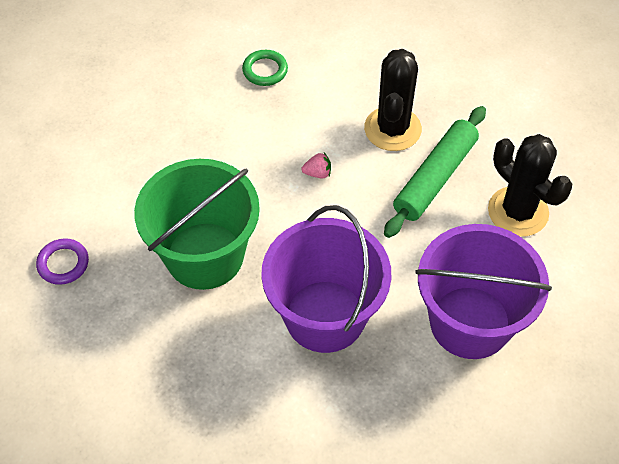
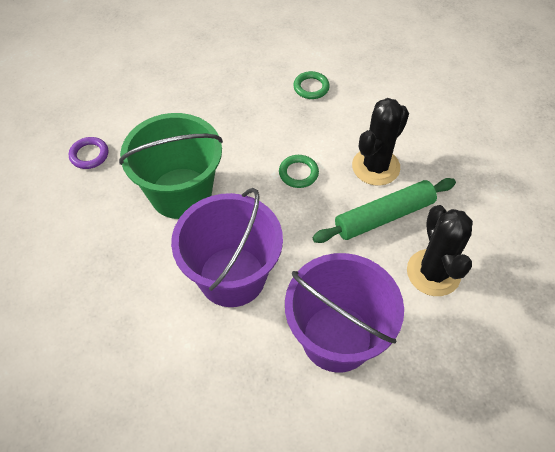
camera: 30 degrees right, 0 degrees up
(317, 173) = (298, 173): pink strawberry -> green ring

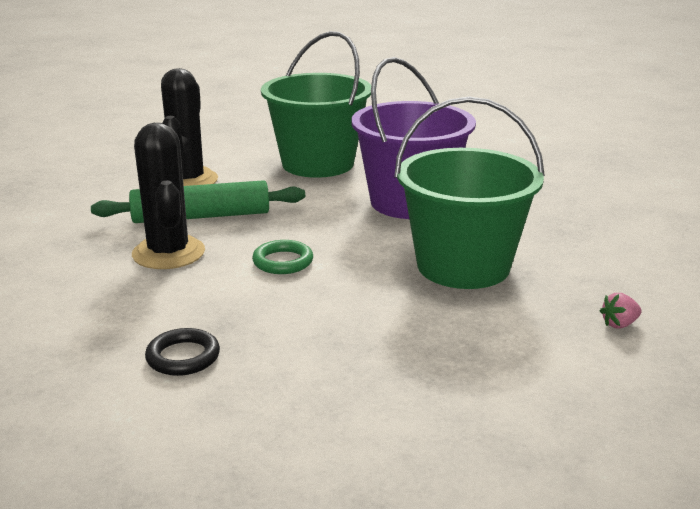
camera: 165 degrees left, 30 degrees down
(89, 155) = (619, 324): purple ring -> pink strawberry
(311, 87) = (183, 357): green ring -> black ring
(337, 338) = (318, 164): purple bucket -> green bucket
(375, 167) = (168, 253): black cactus -> black cactus turned 75 degrees counterclockwise

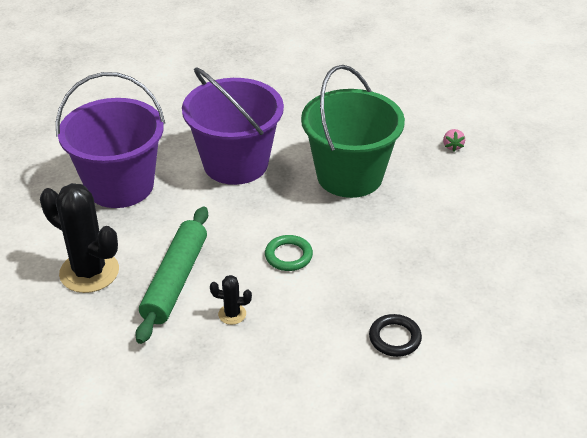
camera: 65 degrees left, 15 degrees up
(168, 253) = (232, 314): black cactus -> black cactus, size x0.45
(318, 164) = (120, 186): green bucket -> purple bucket

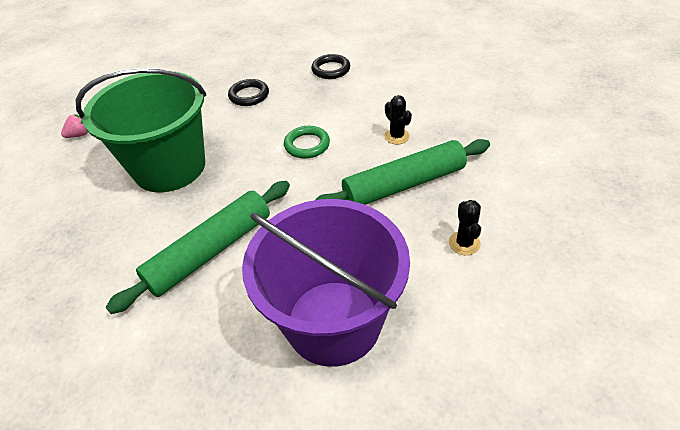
camera: 125 degrees left, 5 degrees up
(89, 272) = (464, 243): black cactus -> black cactus, size x0.45
(235, 163) = (210, 251): purple bucket -> green rolling pin
(409, 258) = (249, 95): none -> black ring

